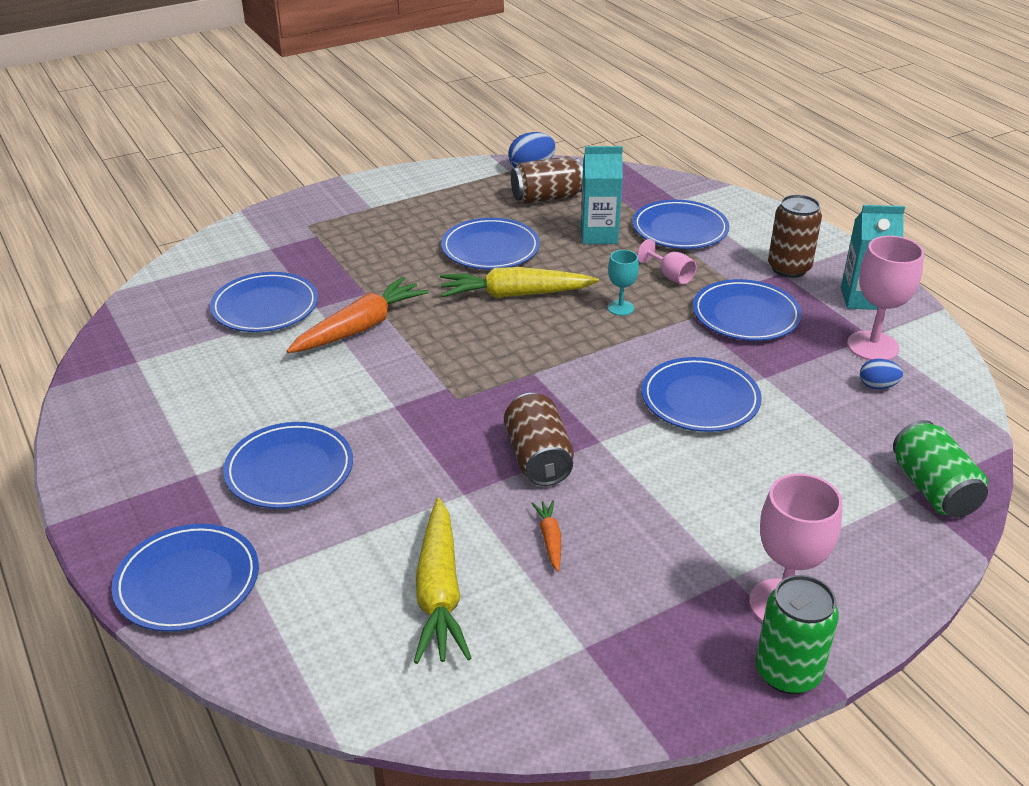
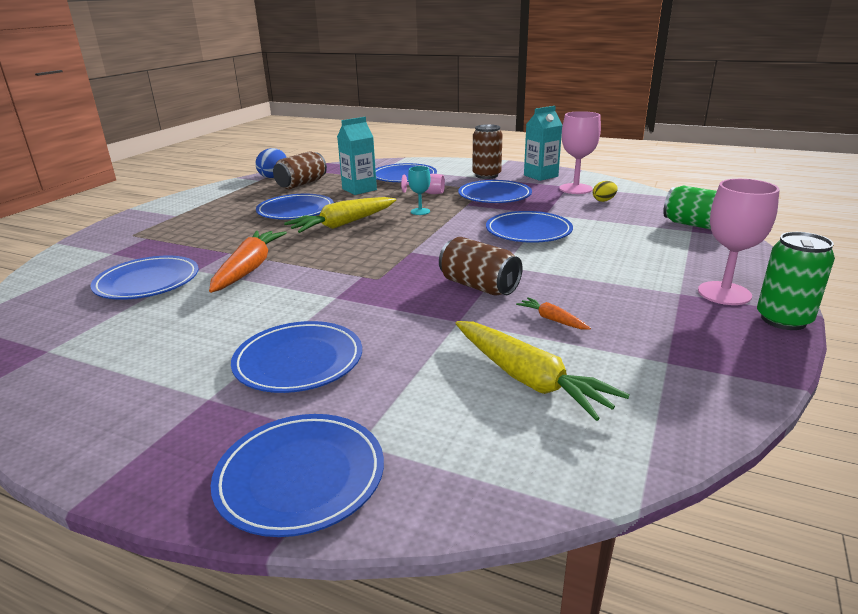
camera: 35 degrees left, 10 degrees down
(877, 386) = (604, 200): blue egg -> yellow egg

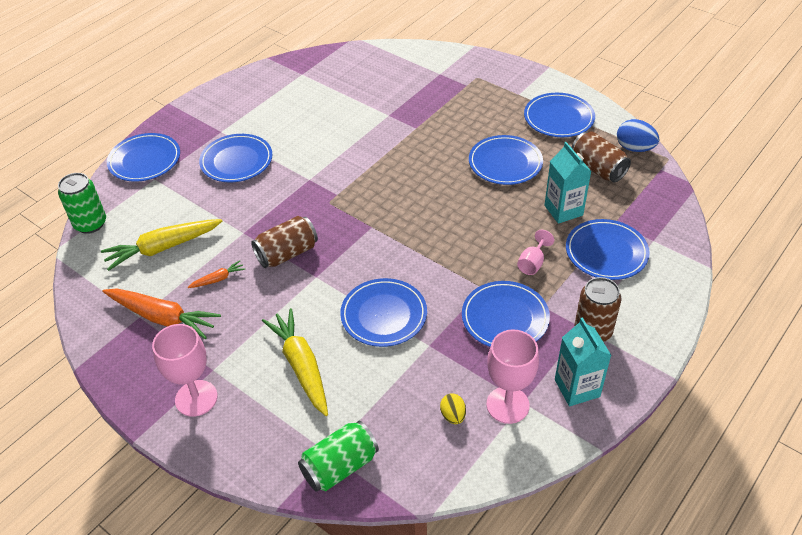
camera: 105 degrees right, 20 degrees up
(147, 282) = (377, 96): blue plate -> blue plate (558, 118)
(249, 269) = (377, 139): orange carrot -> orange carrot (162, 317)
(344, 224) = (455, 192): yellow carrot -> yellow carrot (301, 366)
(420, 211) = (472, 247): turquoise goblet -> none
(783, 320) = (142, 411): green can -> green can (90, 224)

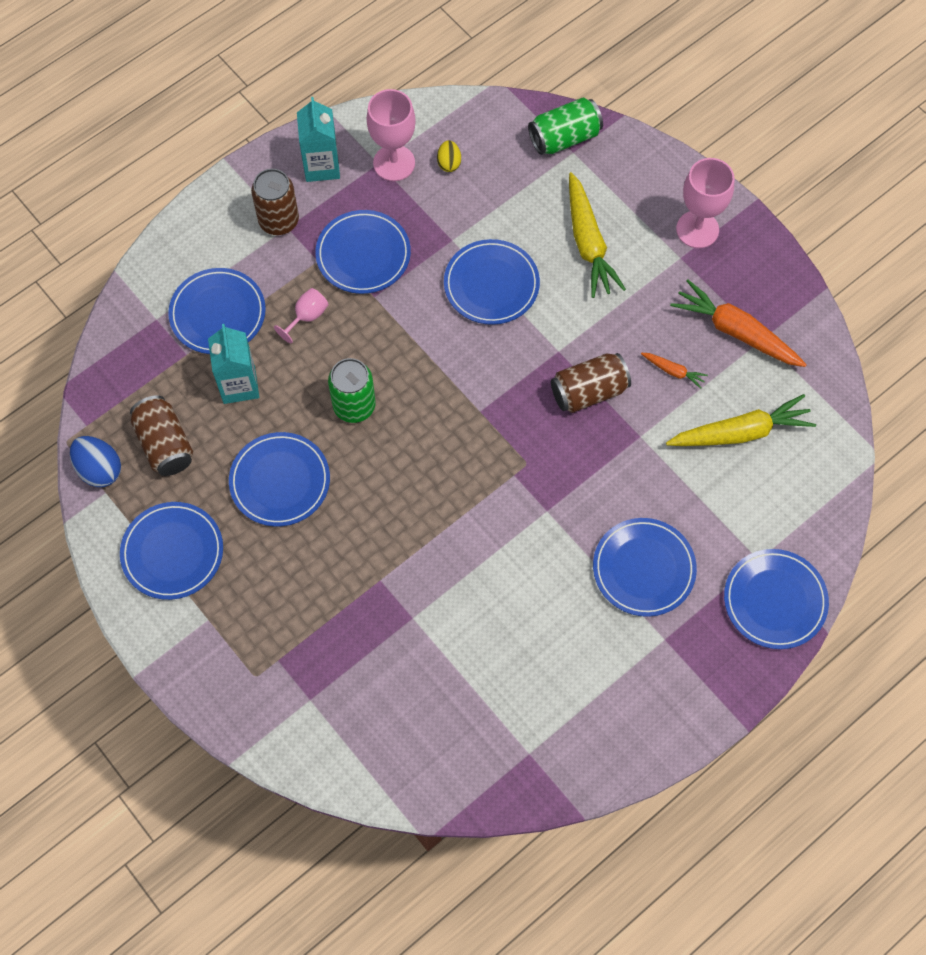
camera: 170 degrees left, 20 degrees up
(90, 224) = (837, 493): green can -> green can (354, 406)
(218, 279) = (673, 371): orange carrot -> orange carrot turned 135 degrees counterclockwise

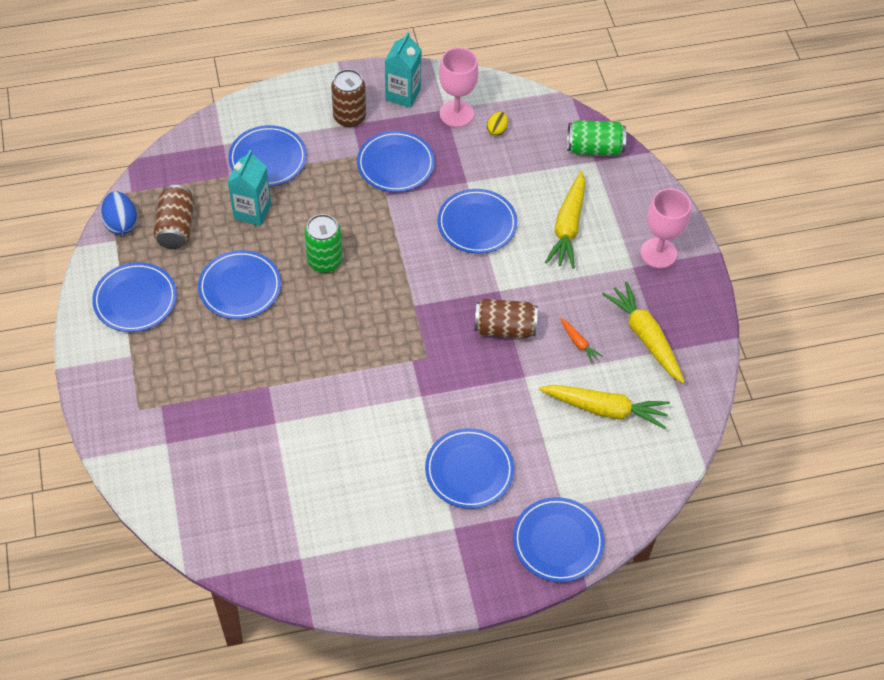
camera: 25 degrees right, 10 degrees down
(307, 317) = (329, 188): pink goblet -> none
(736, 332) = (645, 337): orange carrot -> yellow carrot

